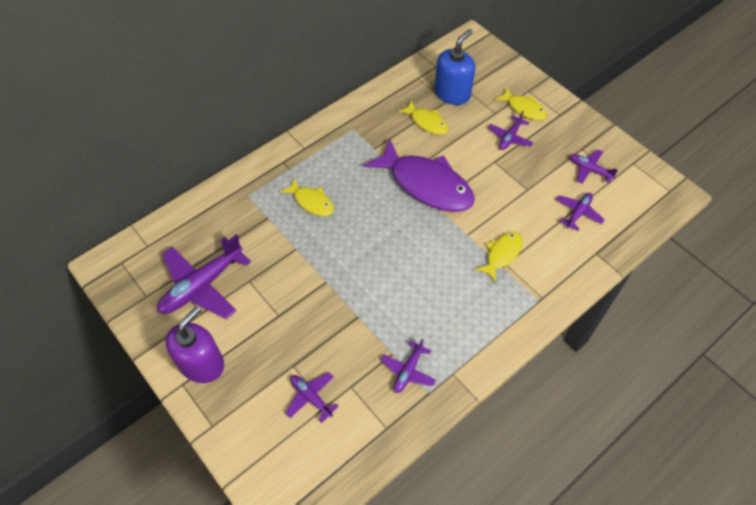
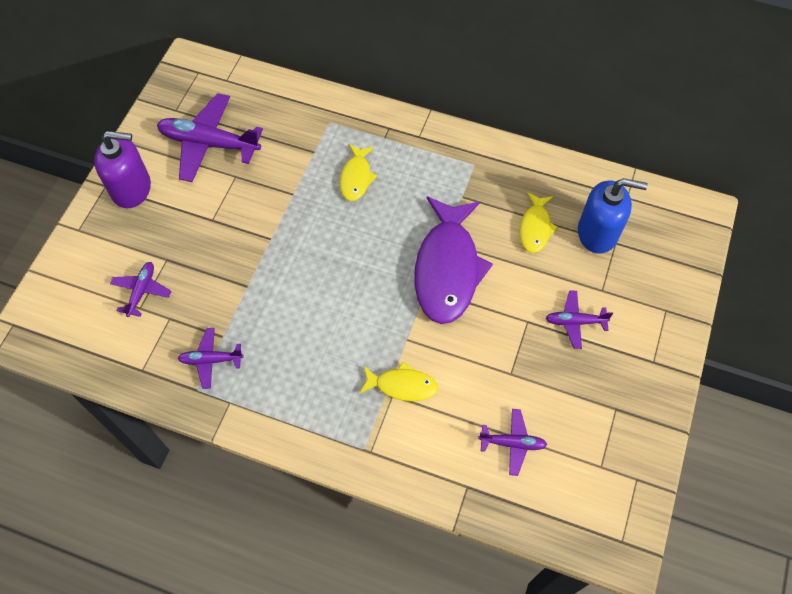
camera: 60 degrees right, 5 degrees up
(524, 108) = (632, 318): yellow fish -> none
(589, 170) = (588, 431): purple plane -> none

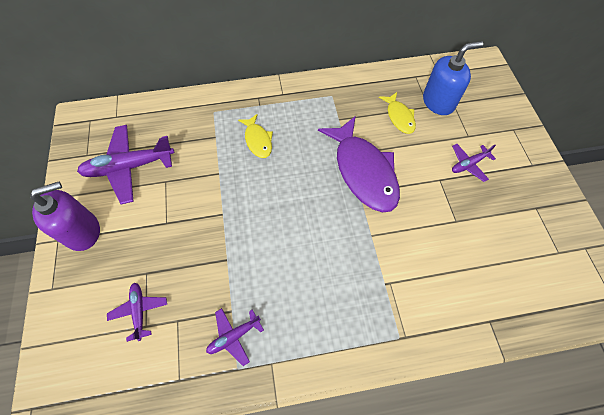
camera: 30 degrees left, 0 degrees up
(402, 385) = (392, 271): yellow fish -> none
(512, 443) = (494, 270): purple plane -> none

